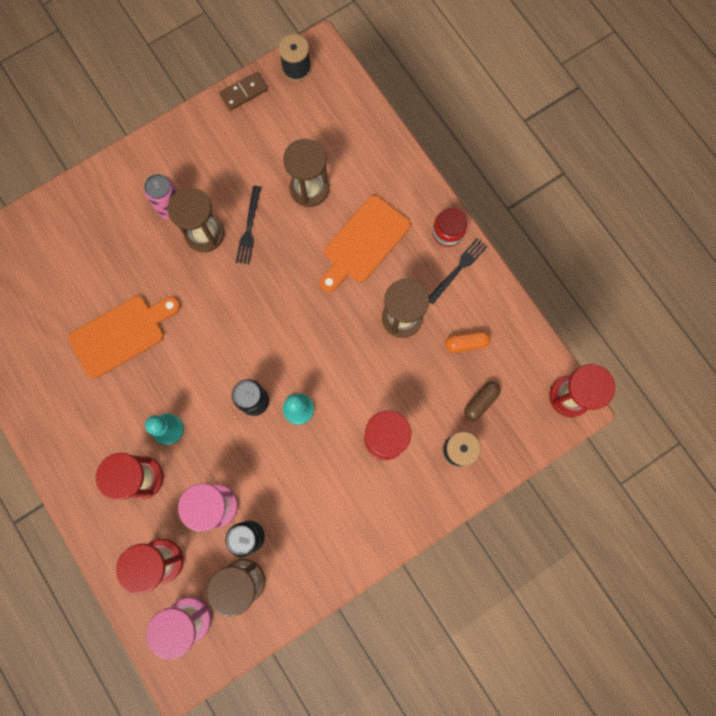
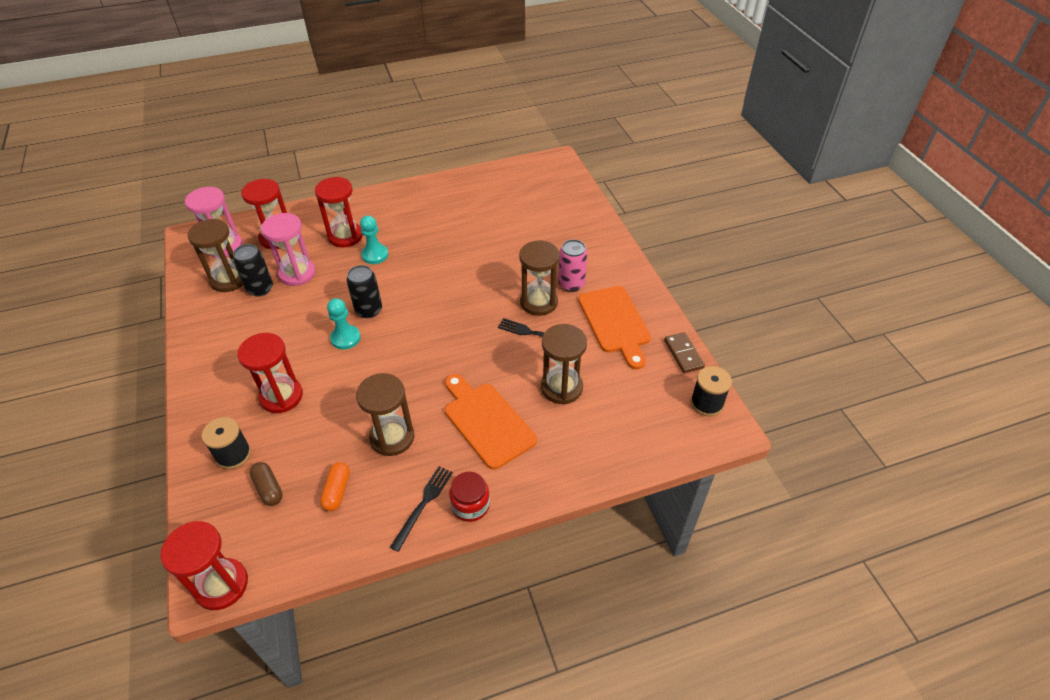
camera: 105 degrees right, 30 degrees down
(121, 334) = (467, 240): orange cutting board -> orange cutting board (615, 323)
(458, 269) = (423, 504): black fork -> black fork turned 120 degrees counterclockwise

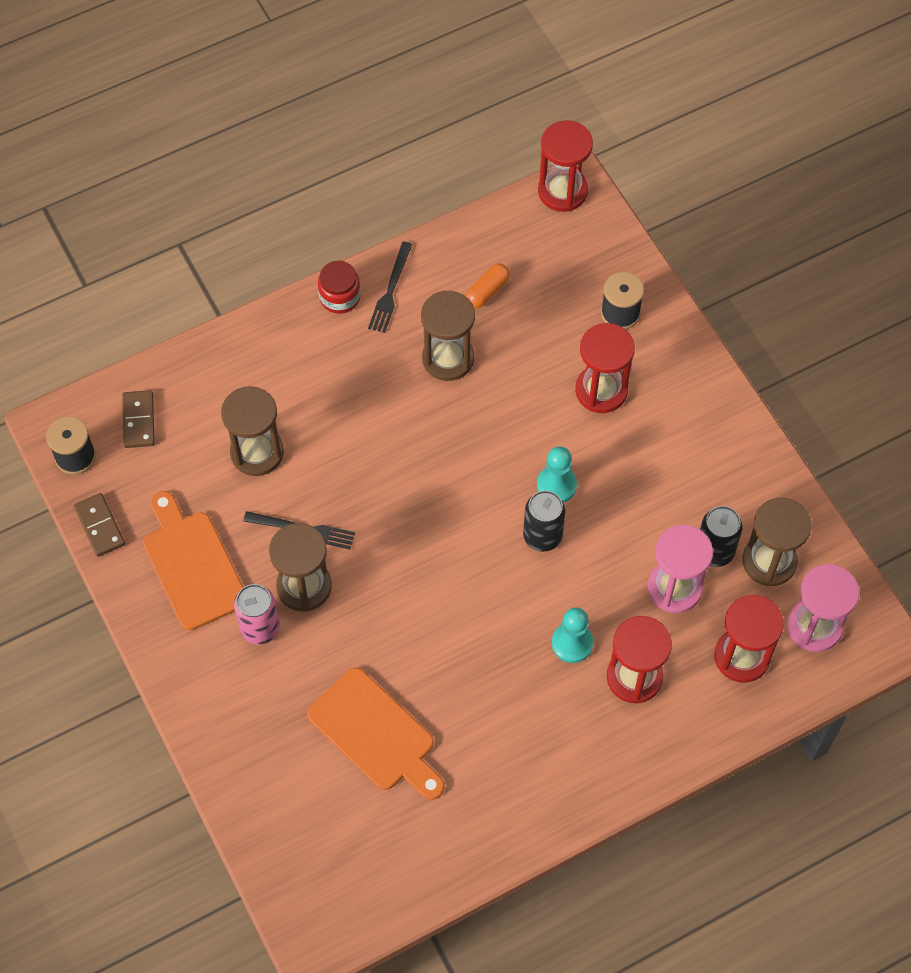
camera: 170 degrees right, 15 degrees up
(268, 488) = (562, 283): brown capsule -> none
(337, 491) = (487, 291): orange capsule -> orange capsule turned 45 degrees clockwise
(486, 422) = (342, 393): orange cutting board -> orange cutting board (375, 734)
(656, 423) = (138, 420): none -> brown domino

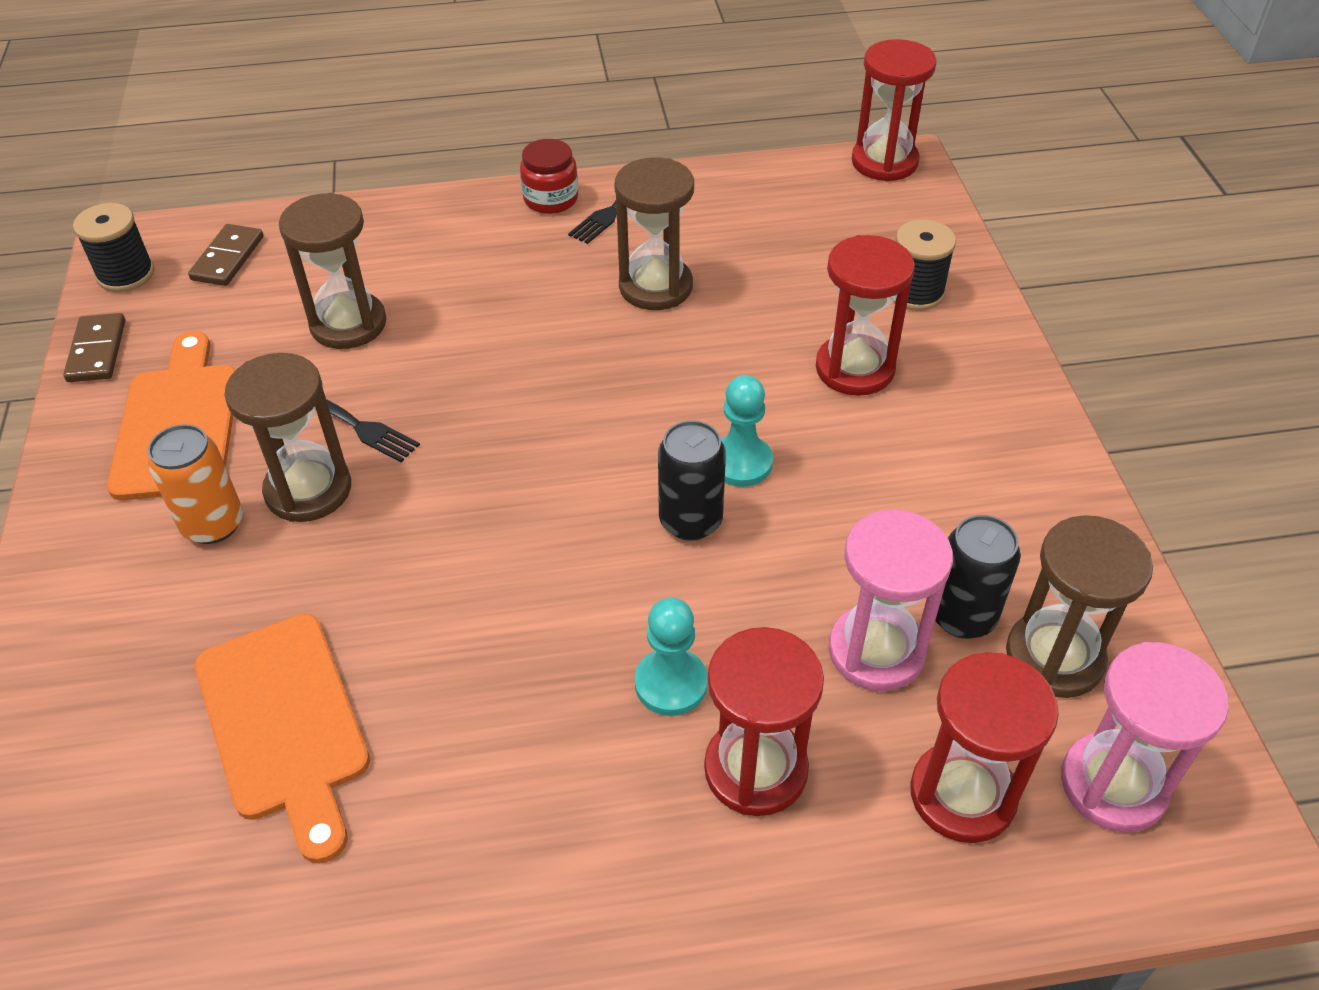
camera: 20 degrees right, 15 degrees down
(260, 628) = (213, 524): pink can -> orange can
(487, 291) = (742, 233): orange capsule -> none

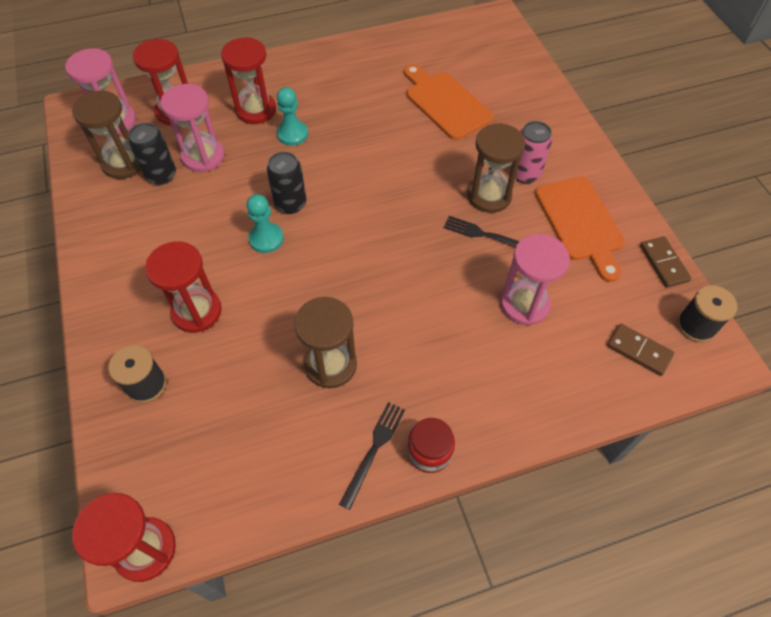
camera: 170 degrees right, 10 degrees up
(213, 524) = (525, 173): orange can -> pink can
(227, 258) = (639, 350): brown domino -> brown domino turned 60 degrees counterclockwise
(348, 324) = (524, 304): brown hourglass -> pink hourglass

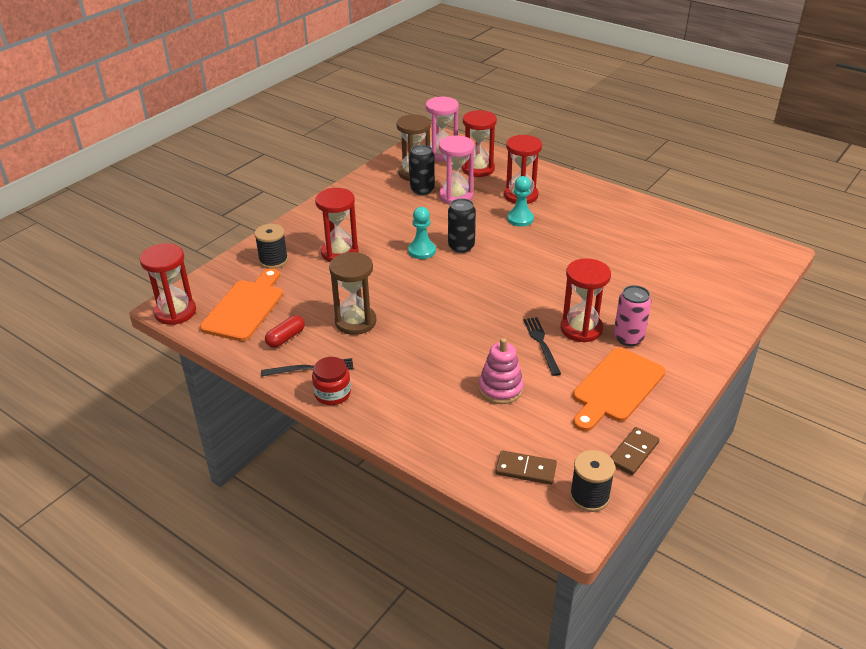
camera: 55 degrees right, 20 degrees down
(301, 448) = (286, 338): none -> red capsule
(445, 103) = (644, 269): orange cutting board -> orange cutting board (245, 308)
(489, 196) = (581, 329): brown hourglass -> red hourglass
(524, 304) = (500, 389): pink hourglass -> pink stacking toy
(639, 350) = (526, 469): brown domino -> brown domino turned 75 degrees counterclockwise

